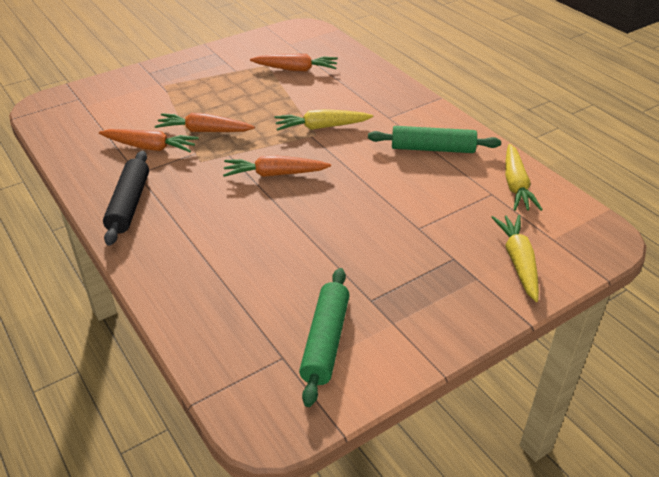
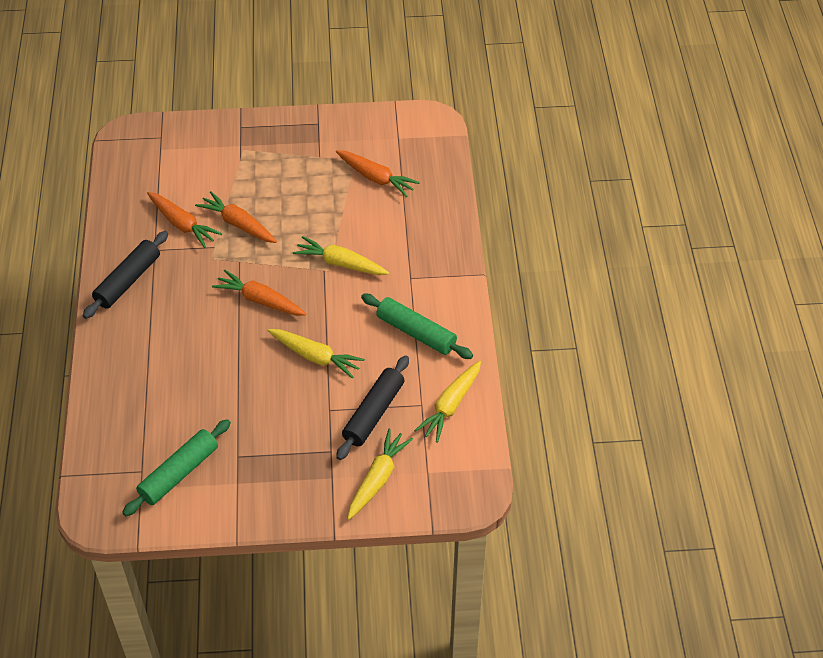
camera: 30 degrees right, 10 degrees up
(366, 195) = (315, 357): none -> yellow carrot
(460, 215) = (374, 413): none -> black rolling pin

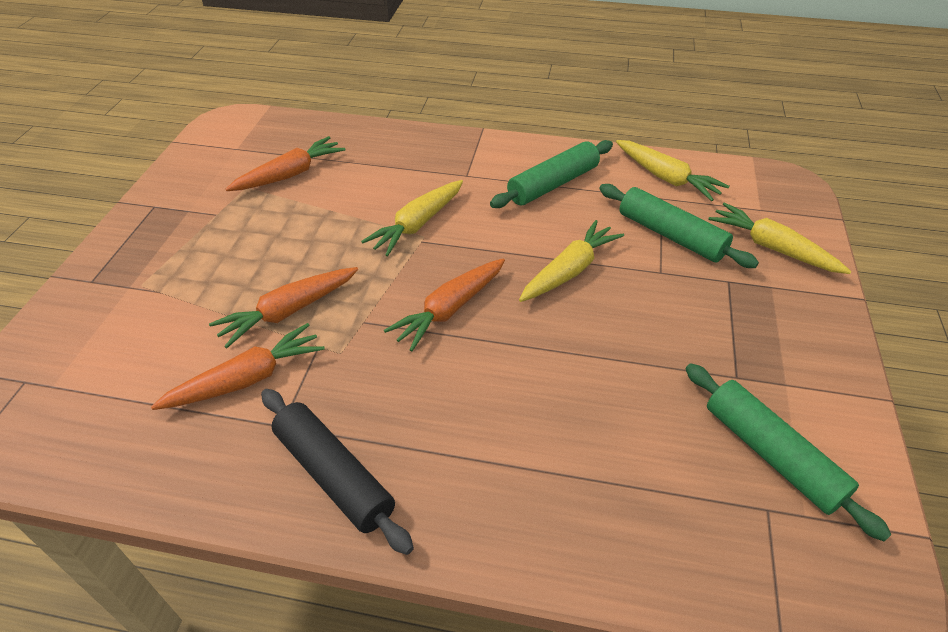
camera: 75 degrees left, 5 degrees down
(374, 413) = (671, 235): black rolling pin -> green rolling pin

